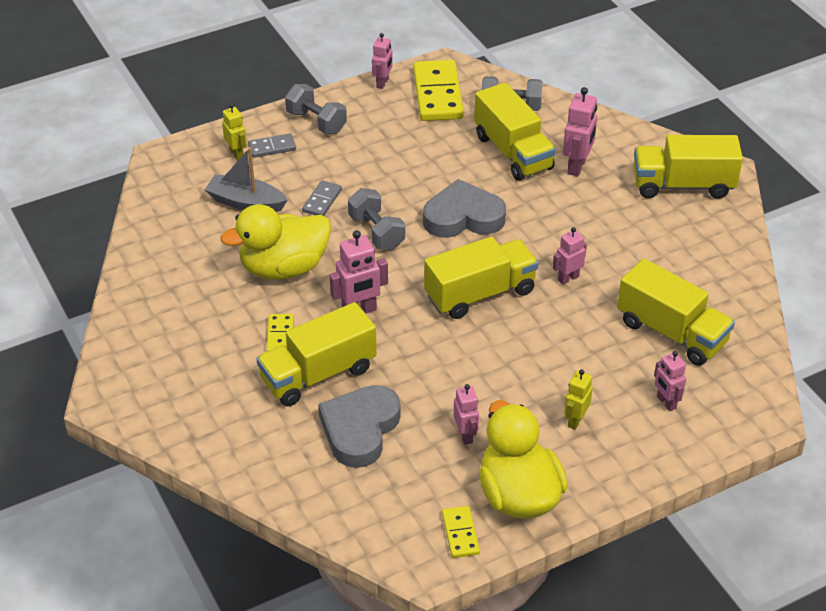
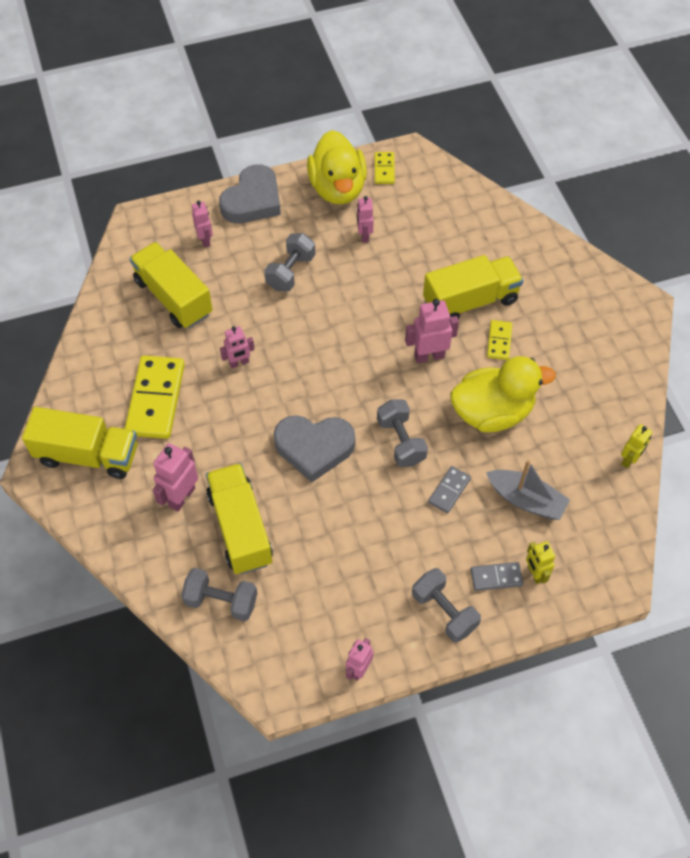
camera: 170 degrees left, 15 degrees up
(360, 429) = (443, 251): grey heart -> grey heart (252, 200)
(438, 94) = (298, 637): yellow domino -> yellow domino (155, 399)
(480, 294) = (321, 358): yellow truck -> none
(544, 378) = (290, 272): none -> grey dumbbell
(575, 420) = (279, 235): yellow robot -> yellow robot (629, 460)

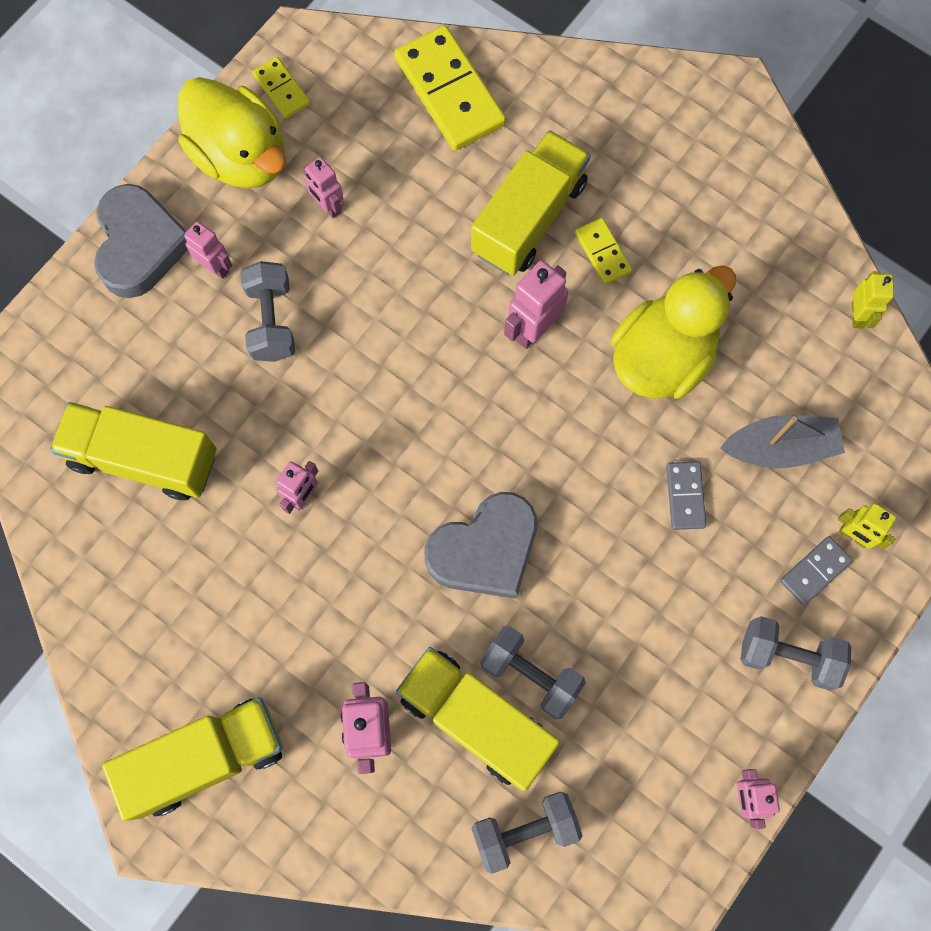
camera: 35 degrees left, 15 degrees up
(155, 399) = (234, 620): yellow domino -> yellow domino (449, 92)
(205, 240) = (120, 346): pink robot -> pink robot (215, 267)
(401, 441) = (583, 469): grey dumbbell -> grey dumbbell (530, 674)

